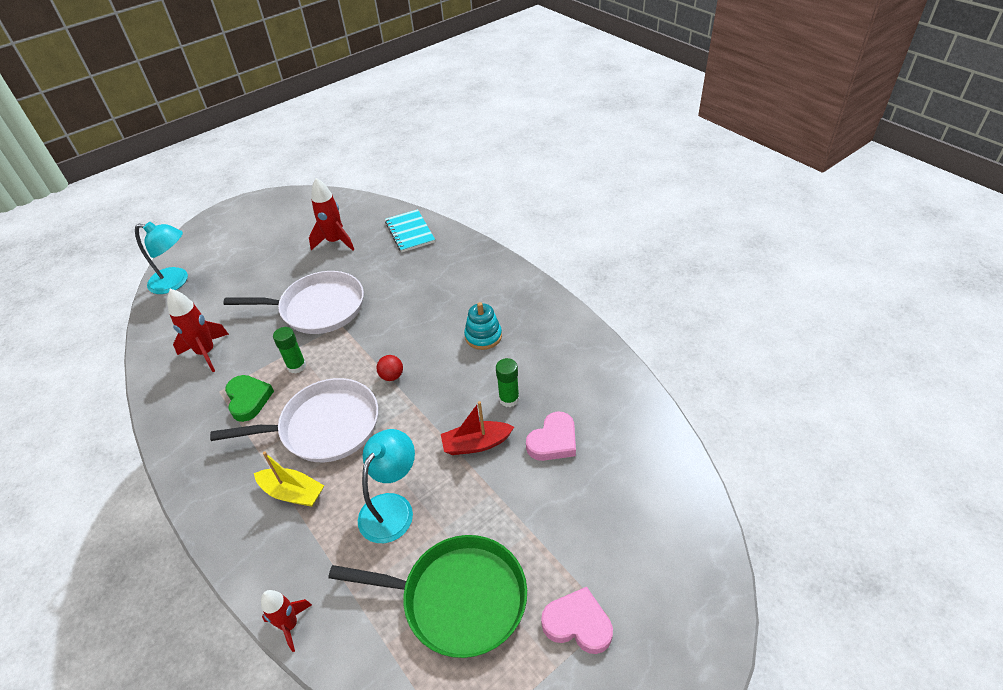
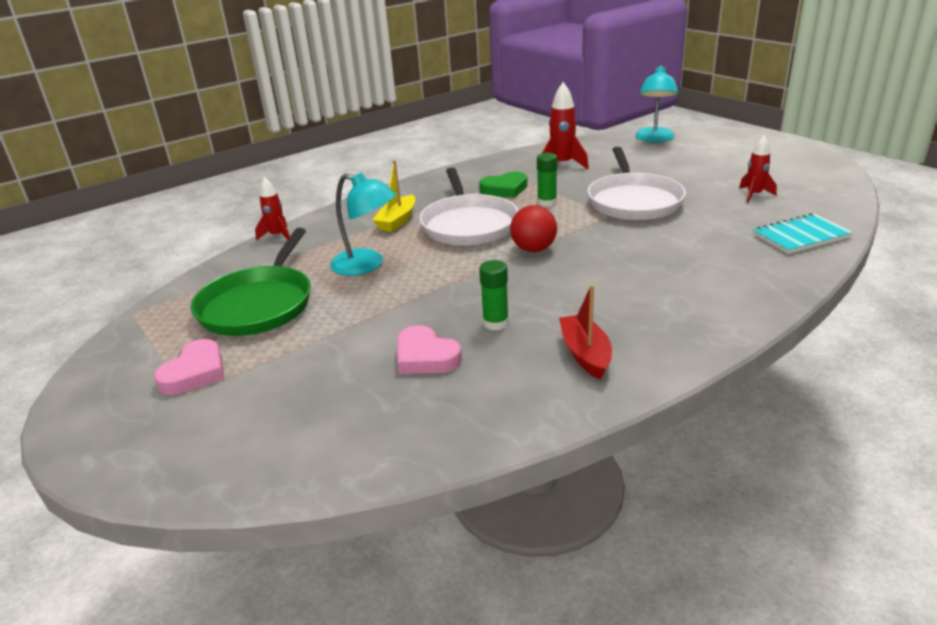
camera: 90 degrees right, 15 degrees down
(335, 242) = (754, 195): red rocket -> red rocket, size x0.66
(392, 376) = (533, 249): red ball -> red ball, size x1.57
(476, 444) = (431, 304): red boat -> red boat (585, 354)
(483, 336) = (604, 300): turquoise stacking toy -> none

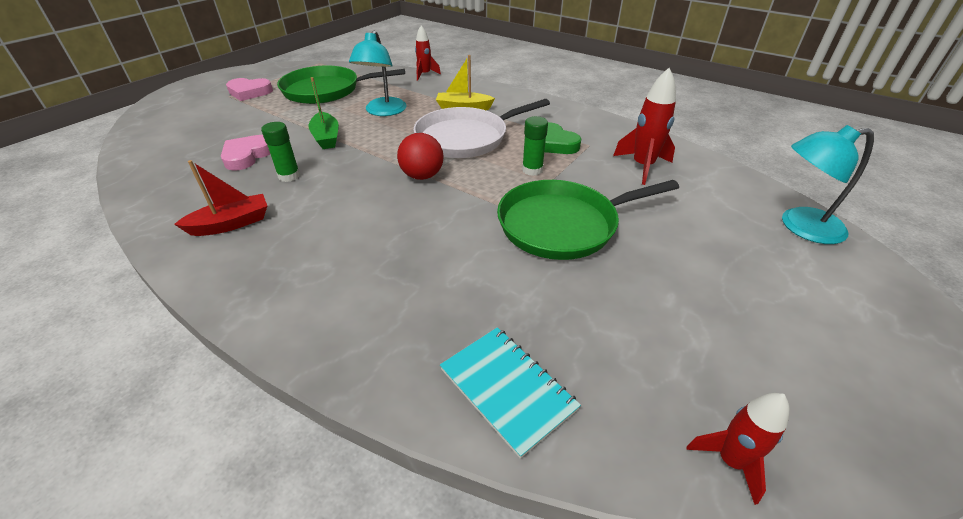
camera: 70 degrees right, 10 degrees up
(412, 301) = (326, 138): none -> green boat
(633, 201) = (562, 225): white pan -> green pan
(754, 195) = (641, 336): red rocket -> red rocket (730, 461)

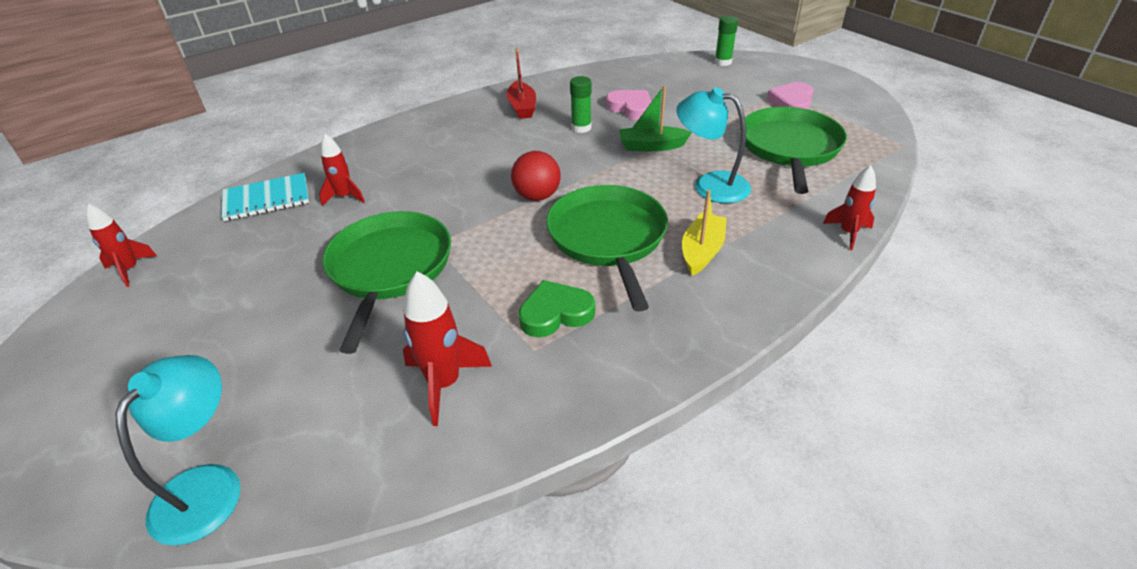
camera: 110 degrees right, 0 degrees up
(466, 138) = (608, 238): white pan -> green pan
(470, 304) = (344, 197): none -> red rocket
(532, 170) = (502, 275): green glue stick -> green glue stick (723, 62)

